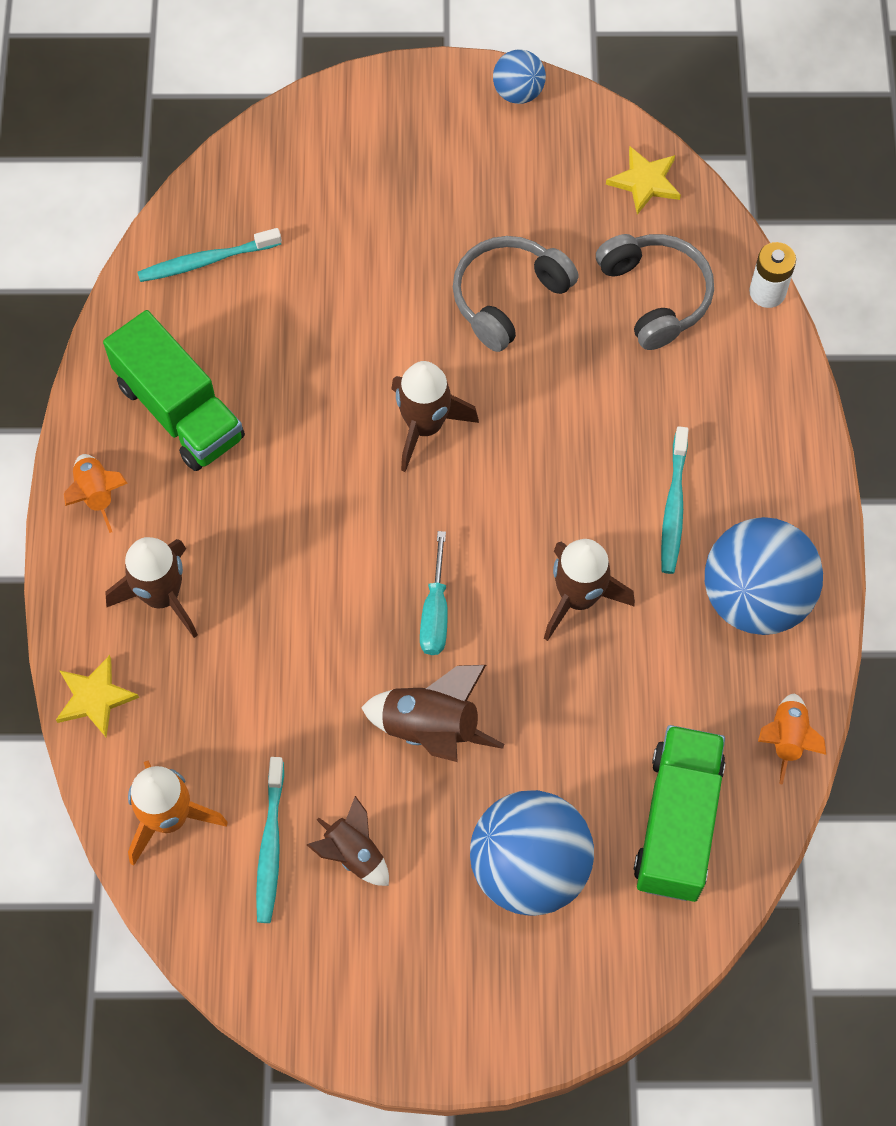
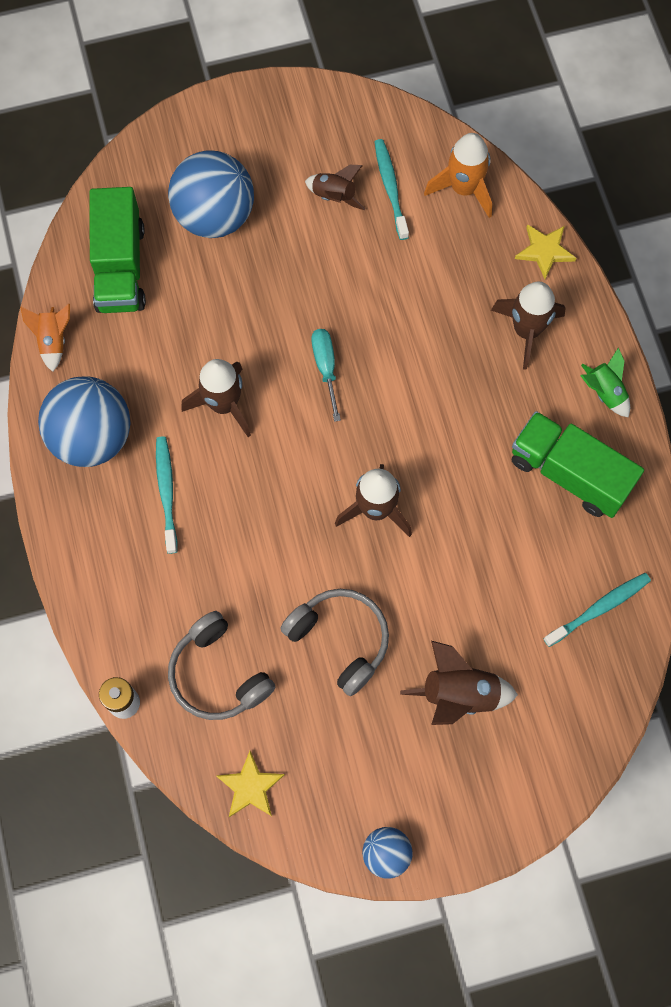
camera: 165 degrees right, 5 degrees up
(97, 495) = (604, 392): orange rocket -> green rocket
(431, 728) = (305, 287): brown rocket -> brown rocket (459, 694)
(508, 298) = (340, 640): grey headphones -> grey headphones turned 75 degrees counterclockwise

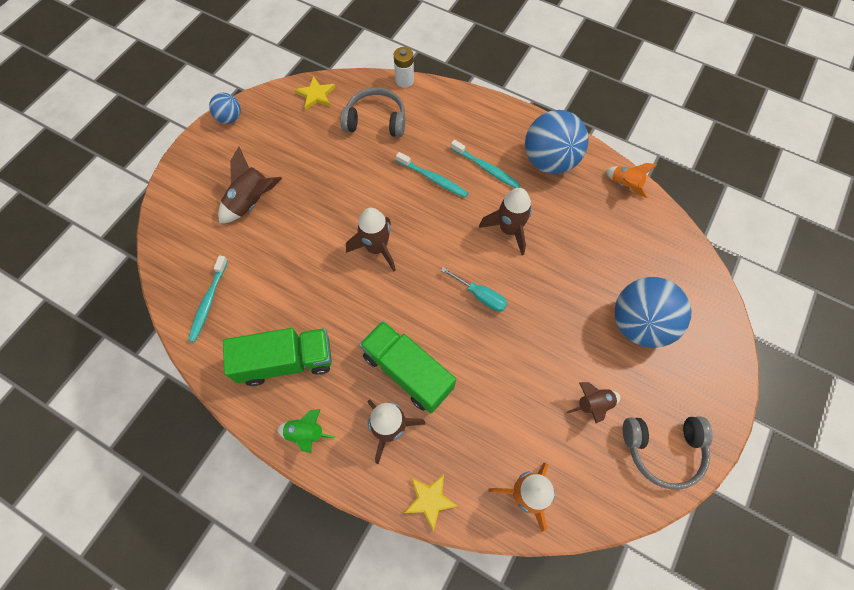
camera: 135 degrees right, 5 degrees down
(120, 267) = (645, 249): green truck -> green truck (407, 372)
(340, 640) = (334, 177): grey headphones -> grey headphones (663, 449)
(390, 188) = (568, 446): turquoise toothbrush -> turquoise toothbrush (433, 179)

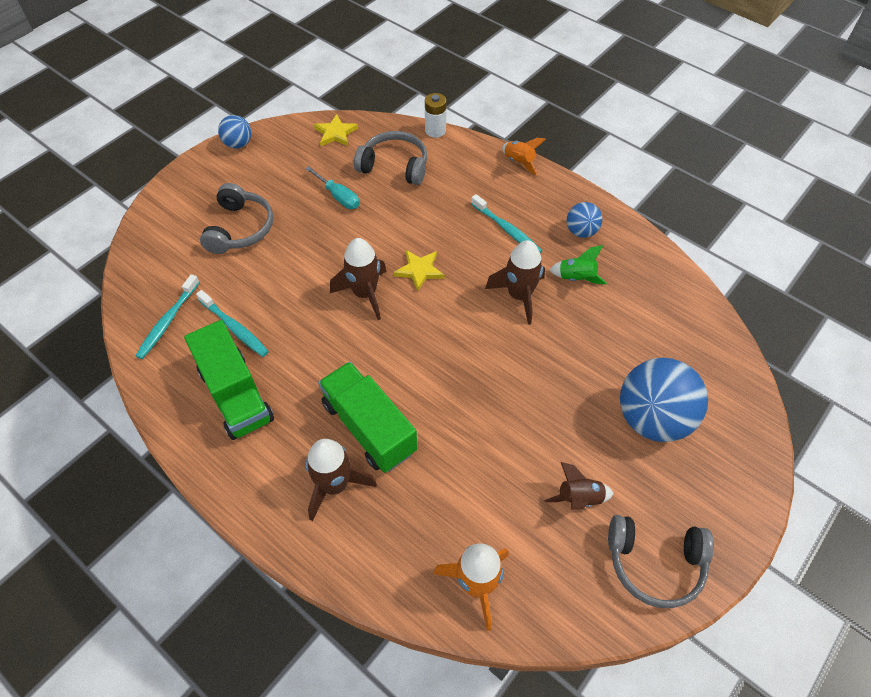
camera: 10 degrees right, 10 degrees down
(251, 202) = (240, 228): brown rocket -> grey headphones
(286, 361) = (236, 395): green truck -> green truck turned 60 degrees clockwise
(306, 433) = (239, 474): green rocket -> green rocket (576, 278)
(430, 500) = (362, 571): yellow star -> yellow star (419, 270)
(433, 179) = (444, 232): turquoise toothbrush -> turquoise toothbrush (234, 328)
(480, 295) = (470, 360): turquoise screwdriver -> turquoise screwdriver (338, 196)
(549, 161) = (581, 231): blue ball -> blue ball, size x0.51
(625, 185) = (664, 268): orange rocket -> orange rocket (519, 162)

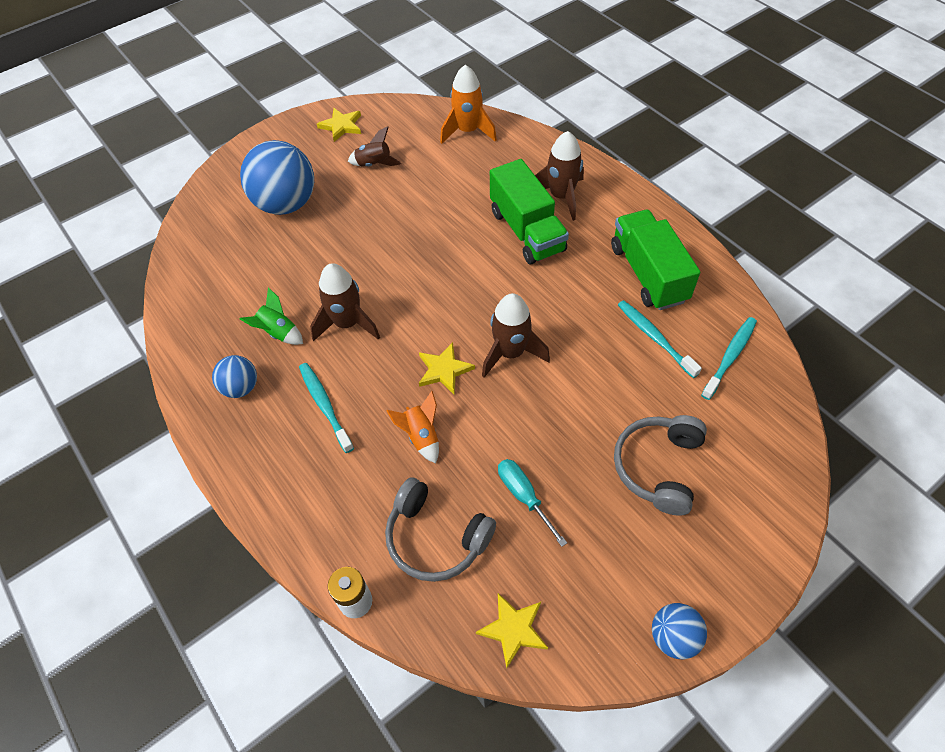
camera: 165 degrees left, 0 degrees up
(519, 162) = (261, 510): orange rocket -> orange rocket (421, 436)
(655, 563) = (341, 126): grey headphones -> yellow star

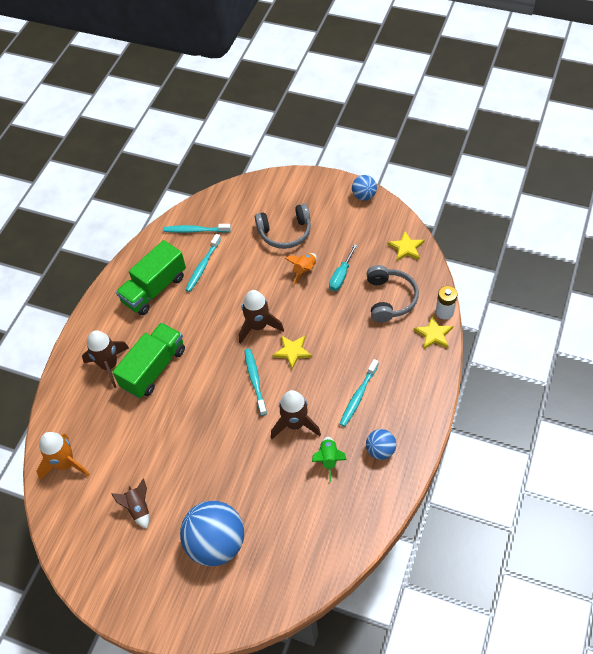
camera: 120 degrees left, 0 degrees up
(341, 126) = (104, 567): yellow star -> yellow star (433, 334)
(421, 436) = (341, 337): orange rocket -> orange rocket (304, 270)
(435, 313) = (255, 380): none -> turquoise toothbrush

